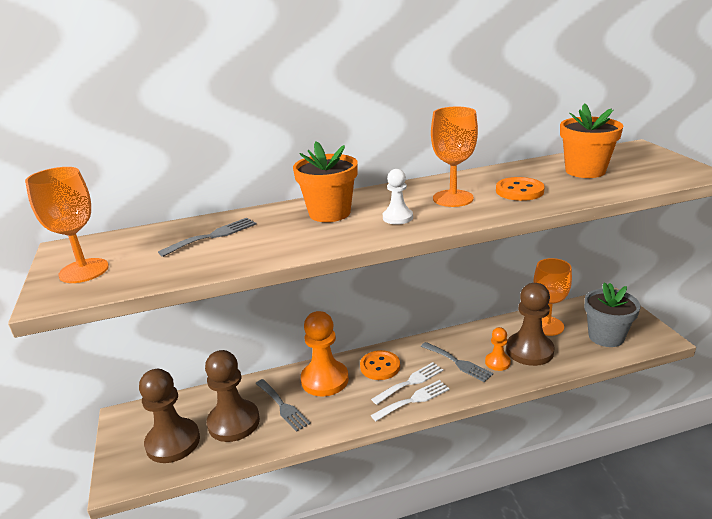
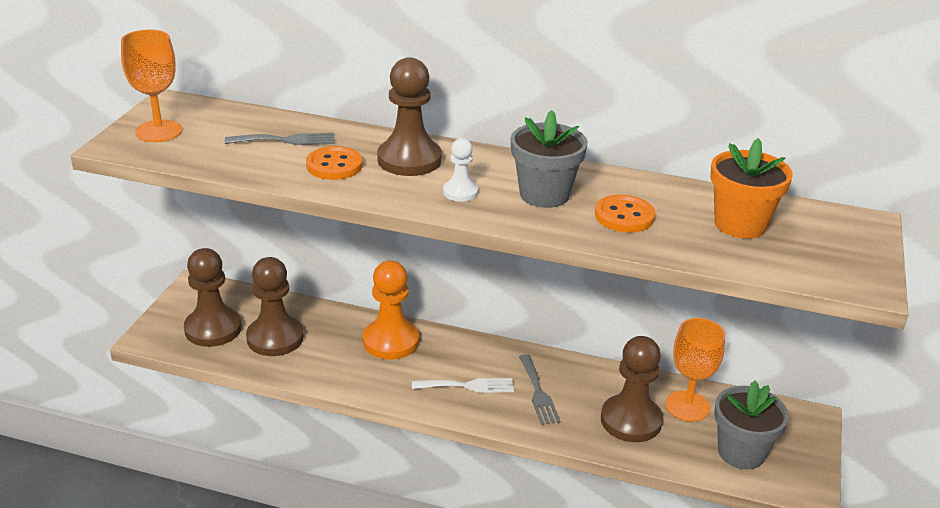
camera: 30 degrees right, 5 degrees up
(283, 406) = (329, 346): grey fork -> none
(329, 213) = (409, 160): orange flower pot -> brown pawn
(380, 366) = (456, 356): orange button -> orange button (334, 165)
(413, 400) = (451, 403): white fork -> none
(453, 198) = (544, 194): orange goblet -> grey flower pot
(497, 362) = (580, 414): orange pawn -> none

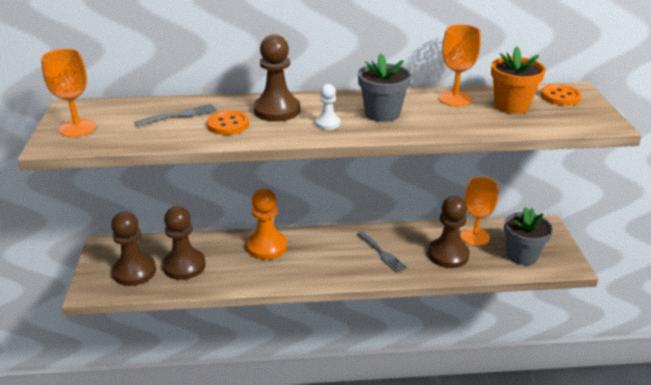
camera: 20 degrees left, 0 degrees up
(468, 386) = (335, 261): white fork -> none
(624, 216) = (441, 116): orange button -> orange button (560, 97)
(665, 196) = (455, 99): none -> orange goblet

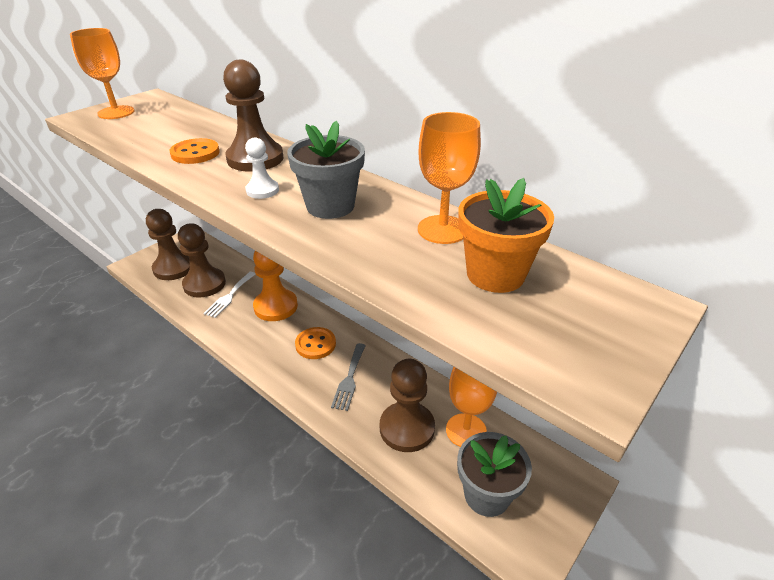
camera: 45 degrees right, 5 degrees up
(180, 115) = (187, 131): grey fork -> none
(220, 261) = (229, 296): none -> white fork
(560, 97) = (599, 301): orange button -> orange button (315, 344)

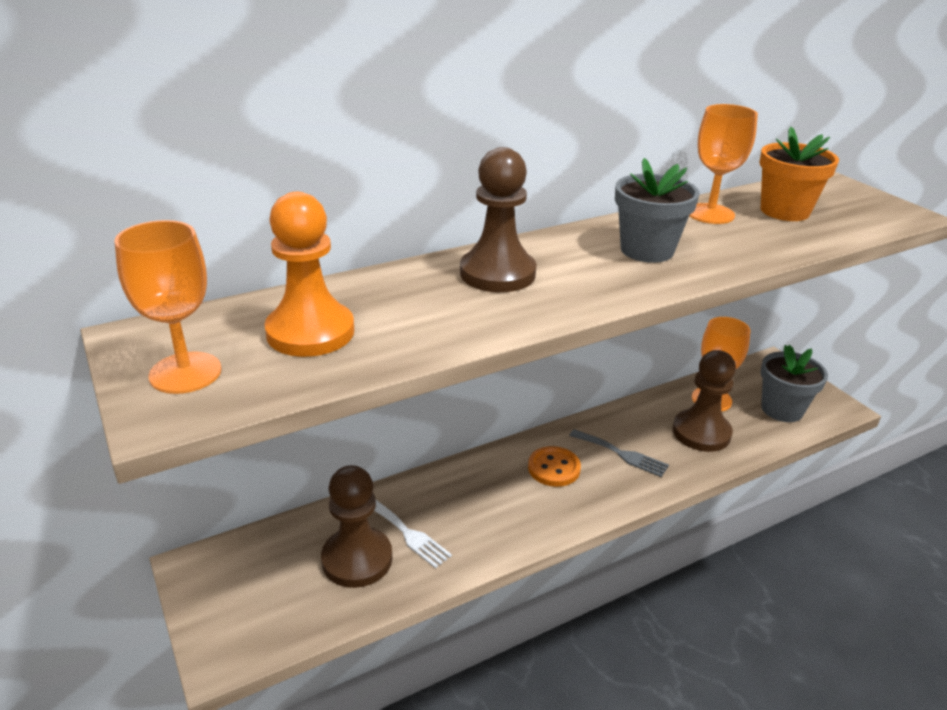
camera: 70 degrees left, 5 degrees down
(174, 268) = (280, 596): brown pawn -> none
(195, 153) = (448, 311): orange button -> none
(262, 190) = (592, 279): white pawn -> none
(275, 306) = (460, 490): orange pawn -> orange pawn (310, 332)

